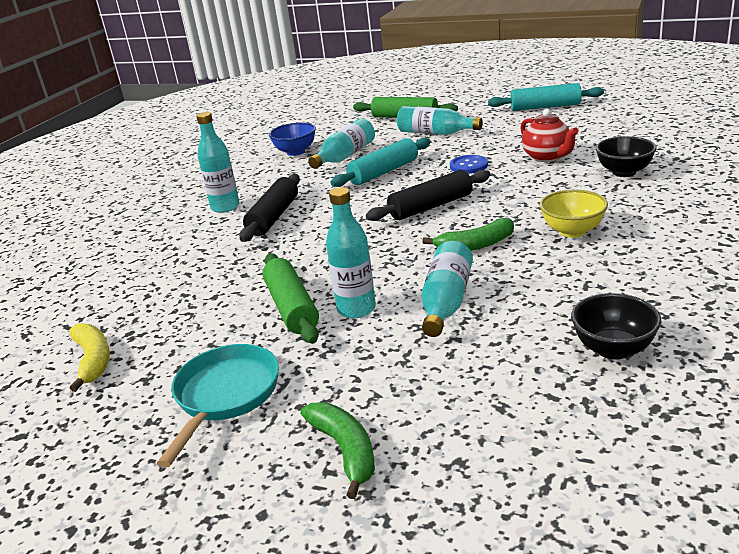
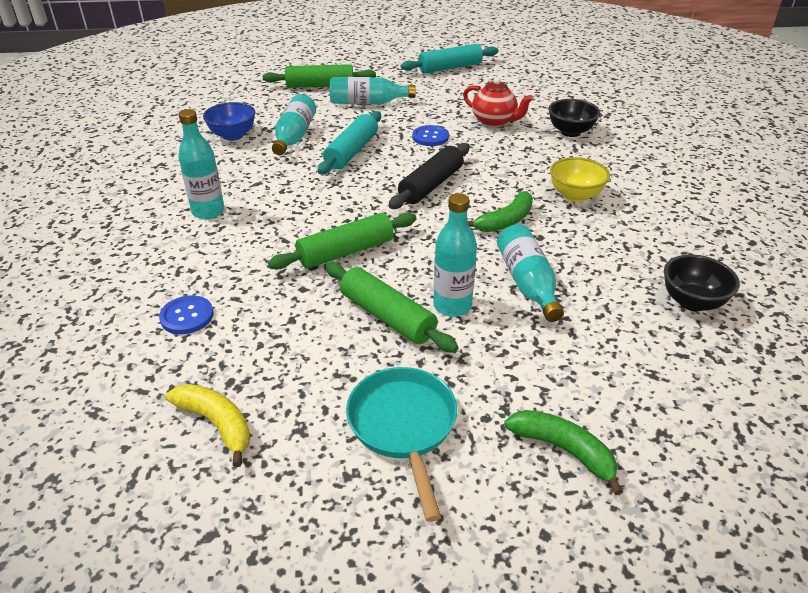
camera: 30 degrees left, 10 degrees up
(142, 280) = (187, 316): none -> blue button
(274, 217) = (277, 216): black rolling pin -> none
(304, 251) = (345, 252): none -> green rolling pin

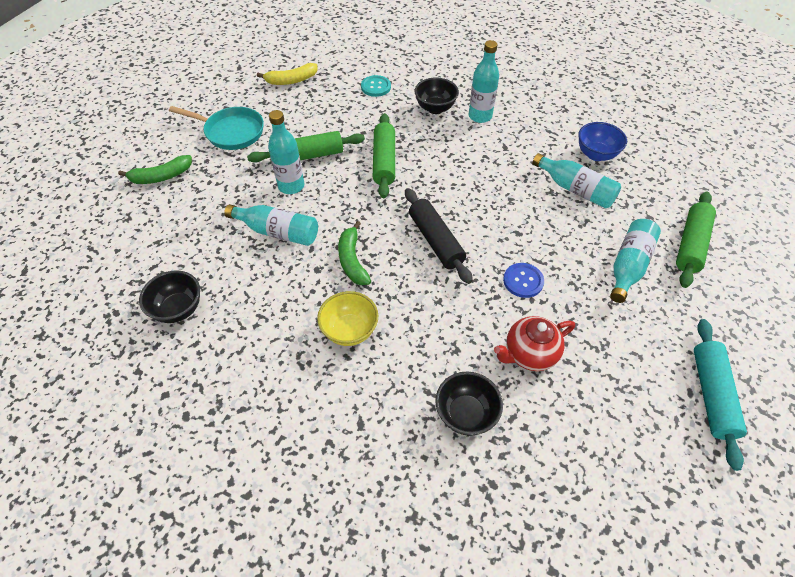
camera: 120 degrees right, 15 degrees up
(187, 316) = (376, 87): blue button -> turquoise button
(211, 248) = (435, 108): none -> black bowl
(352, 151) = (525, 215): turquoise rolling pin -> none

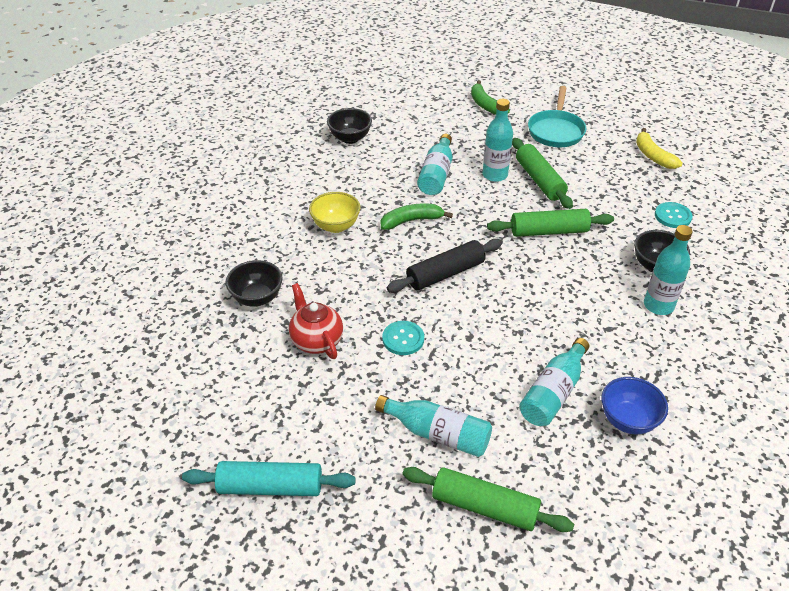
camera: 85 degrees right, 10 degrees down
(523, 281) = (403, 339): blue button -> turquoise button

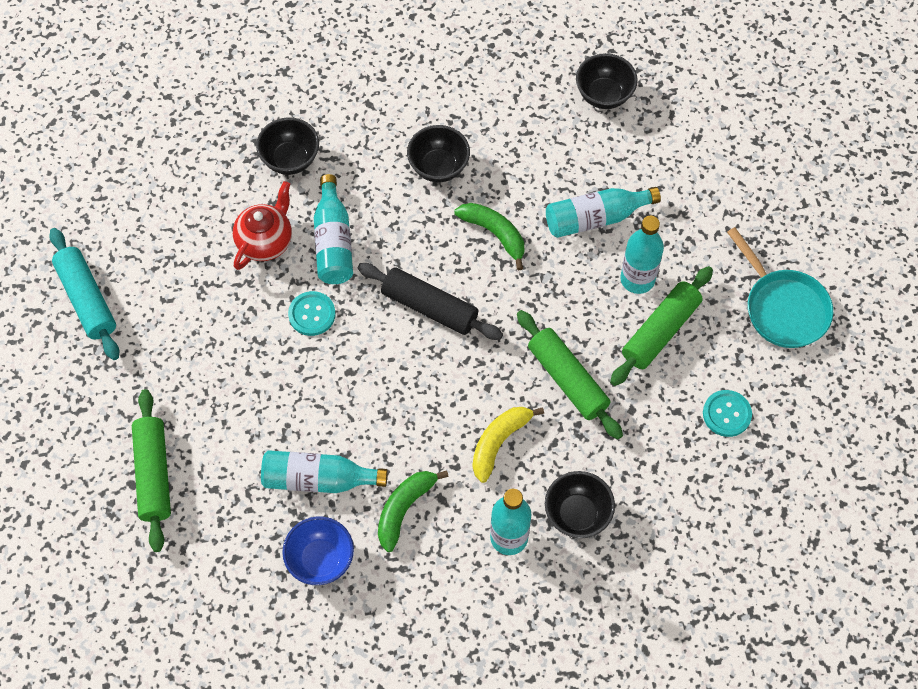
camera: 60 degrees right, 20 degrees up
(336, 226) = (438, 167): yellow bowl -> black bowl
(437, 434) = (212, 400): turquoise bottle -> turquoise bottle (333, 241)
(485, 105) = (784, 203): green banana -> green banana (404, 509)
(556, 131) = (783, 308): turquoise pan -> turquoise pan turned 105 degrees counterclockwise
(653, 156) = (807, 442): yellow banana -> yellow banana (499, 442)
(672, 216) = (687, 505): turquoise button -> turquoise button (726, 414)

